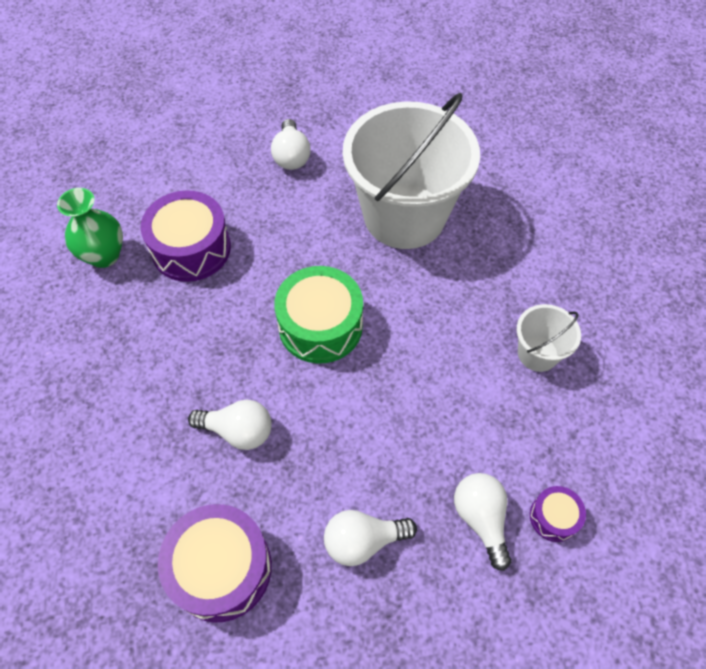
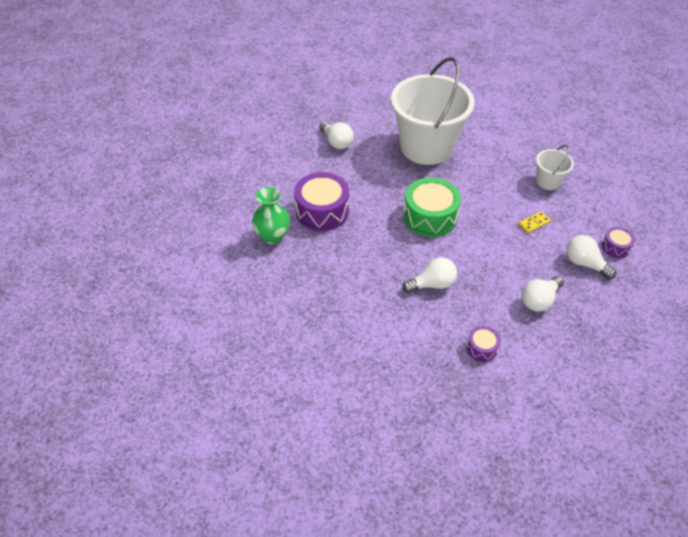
camera: 30 degrees left, 10 degrees down
(221, 568) = (481, 348): purple drum -> purple drum, size x0.50
(459, 411) = (534, 223): none -> yellow domino

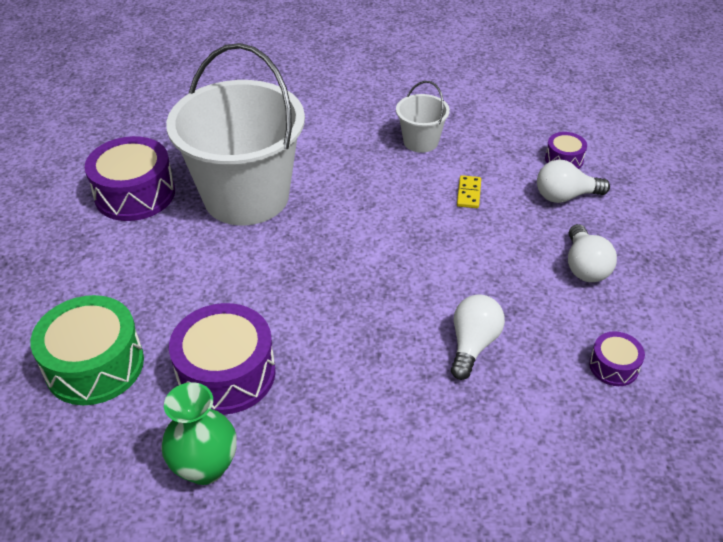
camera: 50 degrees left, 5 degrees down
(336, 142) = (123, 272): white light bulb -> none
(382, 112) = (135, 194): none -> purple drum
(430, 217) = (362, 271): green drum -> green drum (95, 365)

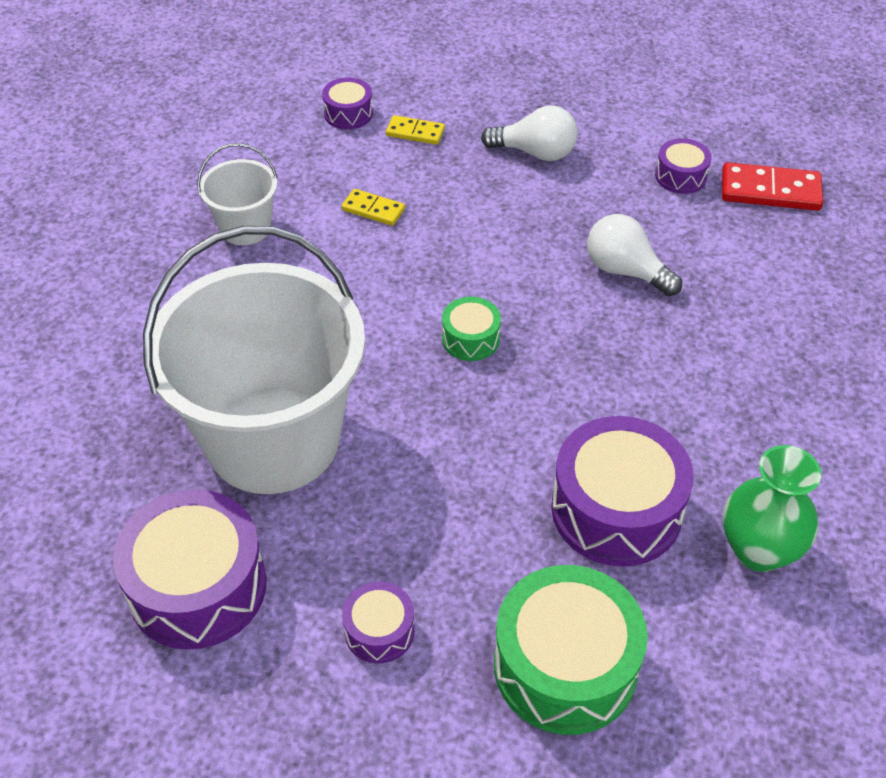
camera: 75 degrees left, 5 degrees up
(113, 273) = (379, 631): none -> purple drum
(363, 267) = (470, 338): none -> green drum
(565, 196) = (415, 132): white light bulb -> yellow domino
(634, 438) = (770, 191): none -> red domino

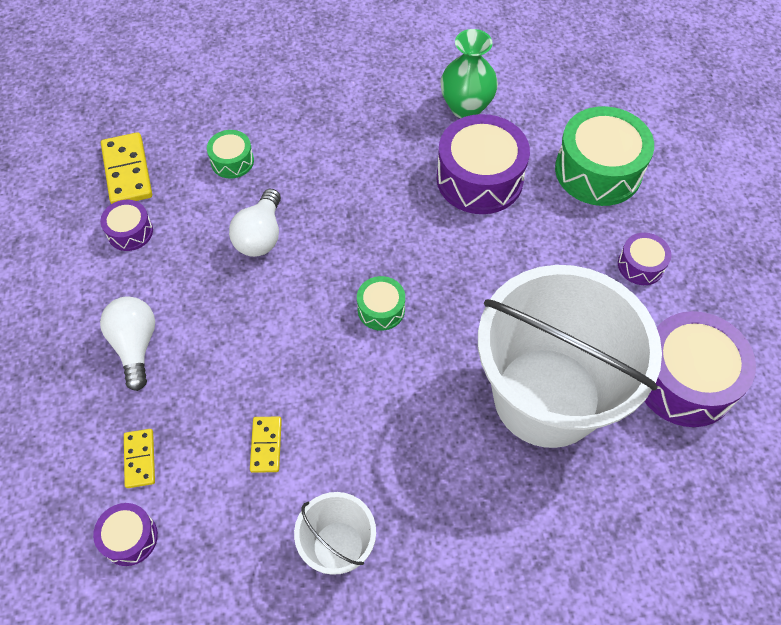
camera: 115 degrees left, 10 degrees up
(751, 277) = (232, 161): none -> green drum
(770, 191) = (127, 171): red domino -> yellow domino

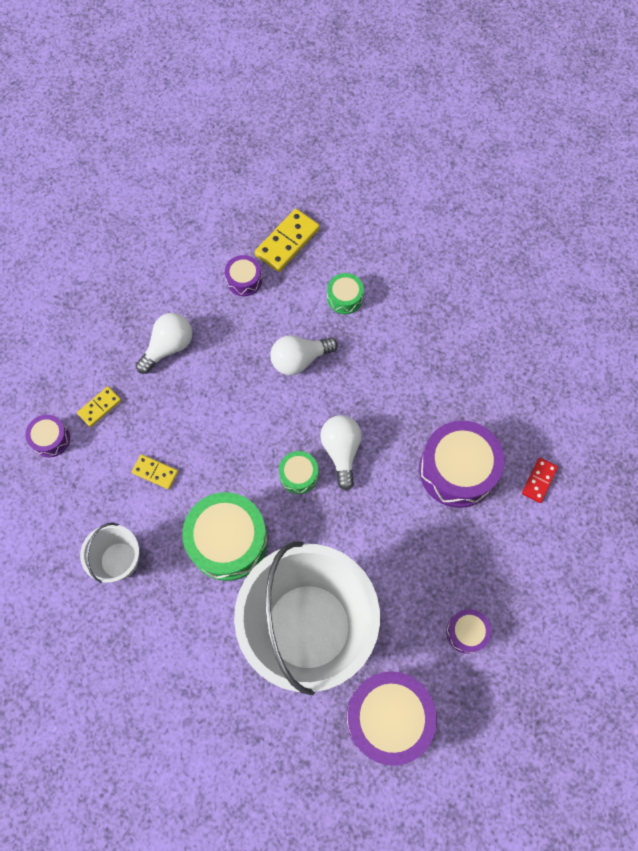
camera: 55 degrees right, 10 degrees up
(266, 445) = (155, 472): yellow domino -> yellow domino turned 60 degrees clockwise
(386, 258) = (341, 451): none -> white light bulb
(466, 108) = (516, 418): green vase -> none
(536, 127) = (539, 480): none -> red domino
(598, 170) = (532, 551): green drum -> green drum (228, 541)

